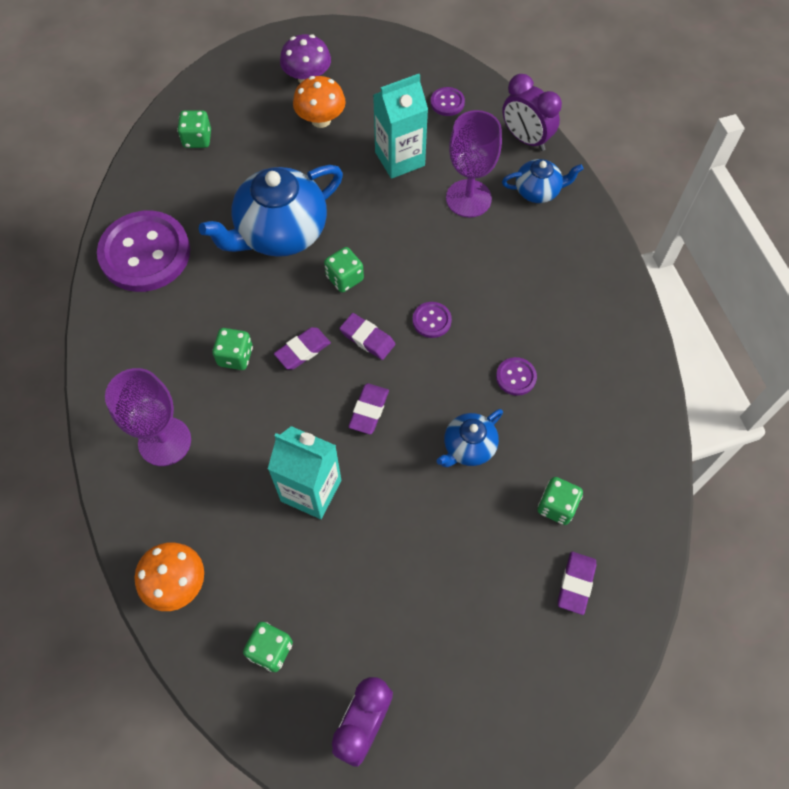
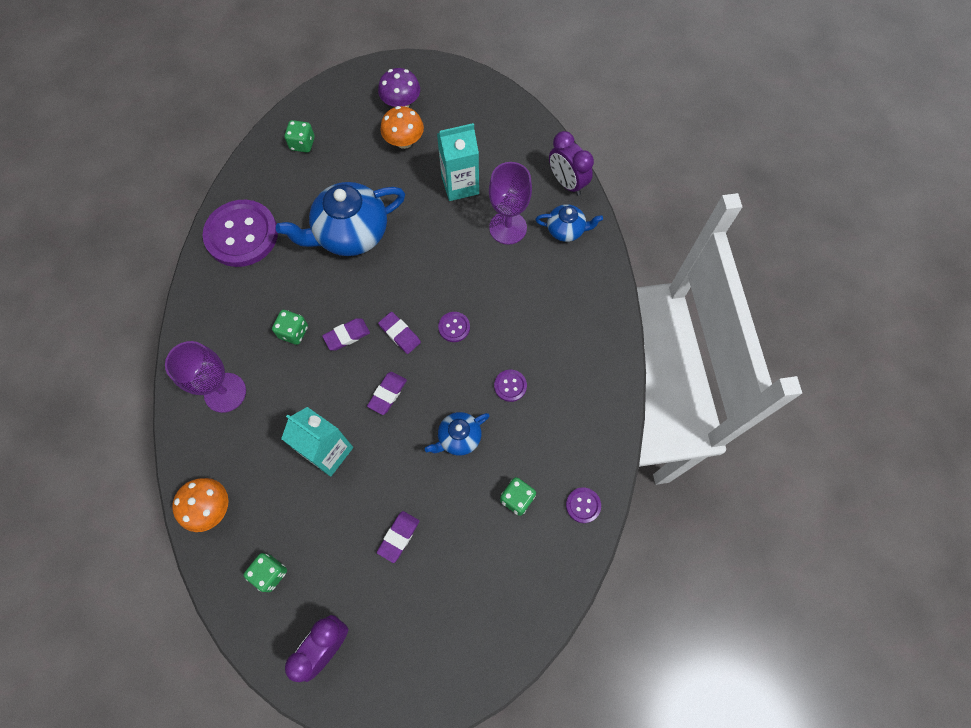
camera: 10 degrees right, 5 degrees up
(344, 278) = (393, 280): green dice -> none
(447, 103) = (510, 141): purple button -> purple button (583, 505)
(576, 583) = (517, 564): purple eraser -> purple eraser (398, 537)

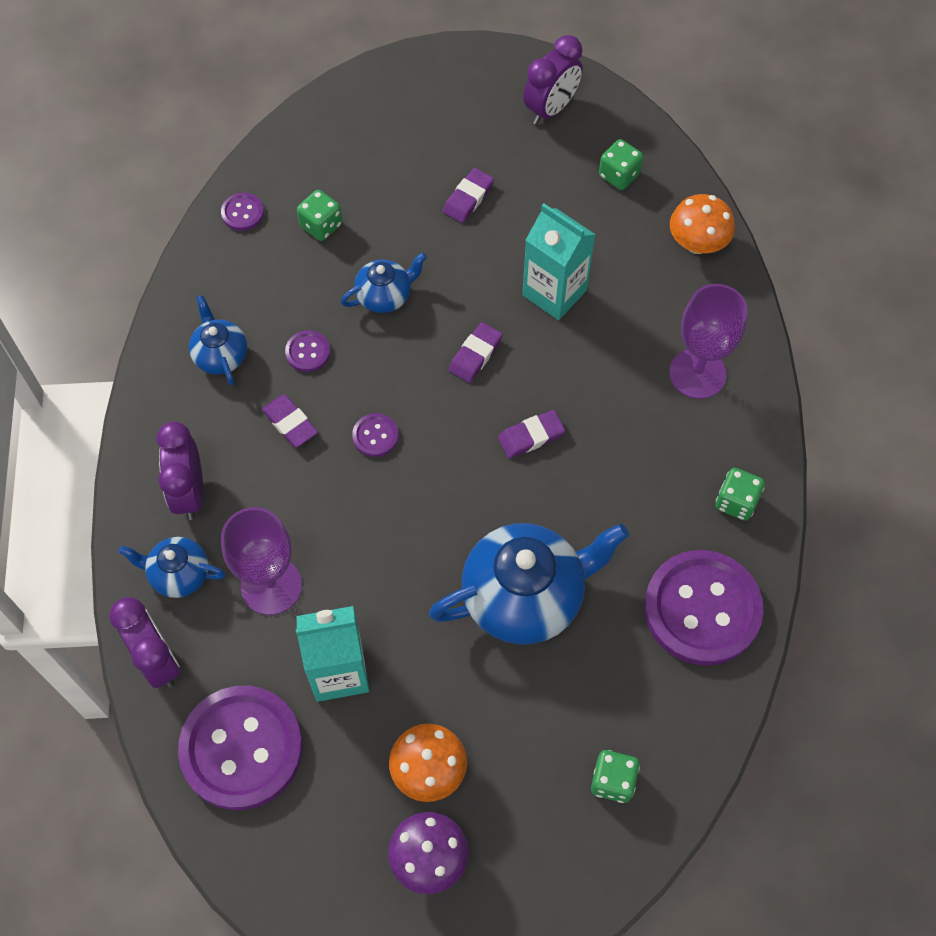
camera: 175 degrees left, 5 degrees down
(293, 332) = (608, 447): green dice -> green dice (736, 502)
(400, 334) = (454, 433): purple eraser -> purple eraser (290, 423)
(509, 144) = (241, 748): none -> purple button
(571, 280) = (190, 492): none -> purple clock
(573, 378) = (220, 355): none -> blue teapot

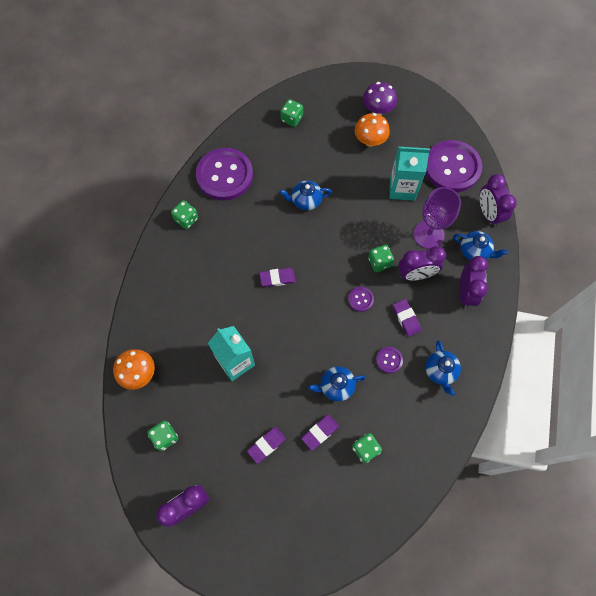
camera: 165 degrees left, 5 degrees up
(242, 213) = (414, 473): purple button -> none
(285, 503) = (416, 274): none -> purple clock
(355, 509) = (379, 262): none -> green dice
(475, 355) = (293, 333): purple eraser -> purple eraser (320, 432)
(525, 596) = (306, 200): blue teapot -> blue teapot, size x0.52
(697, 373) = (175, 291): purple goblet -> none

